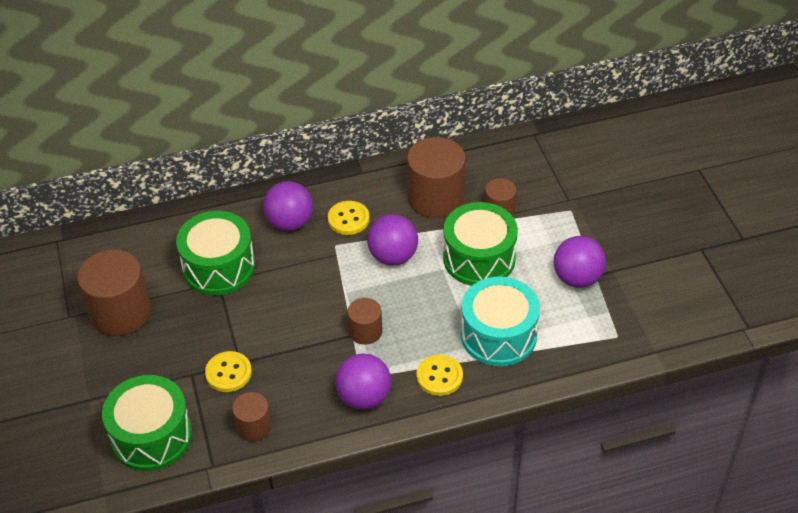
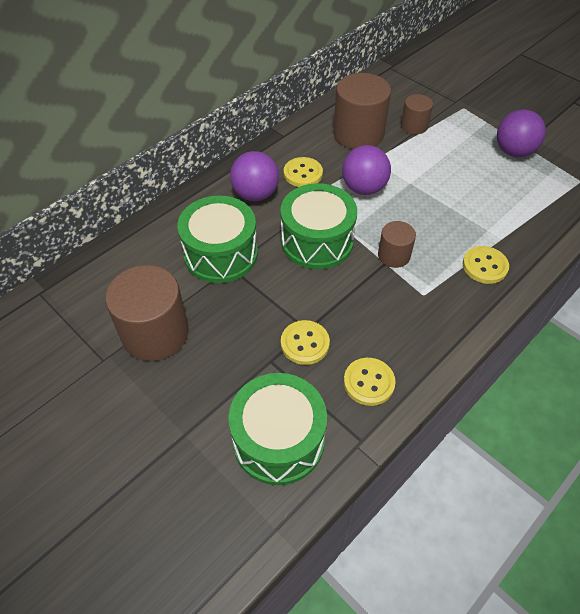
camera: 30 degrees left, 5 degrees up
(254, 426) = (369, 382): brown cylinder -> yellow button
(364, 397) = (441, 310): purple ball -> none
(479, 258) = (431, 164): green drum -> green drum (317, 241)
(498, 335) = (498, 215): turquoise drum -> none

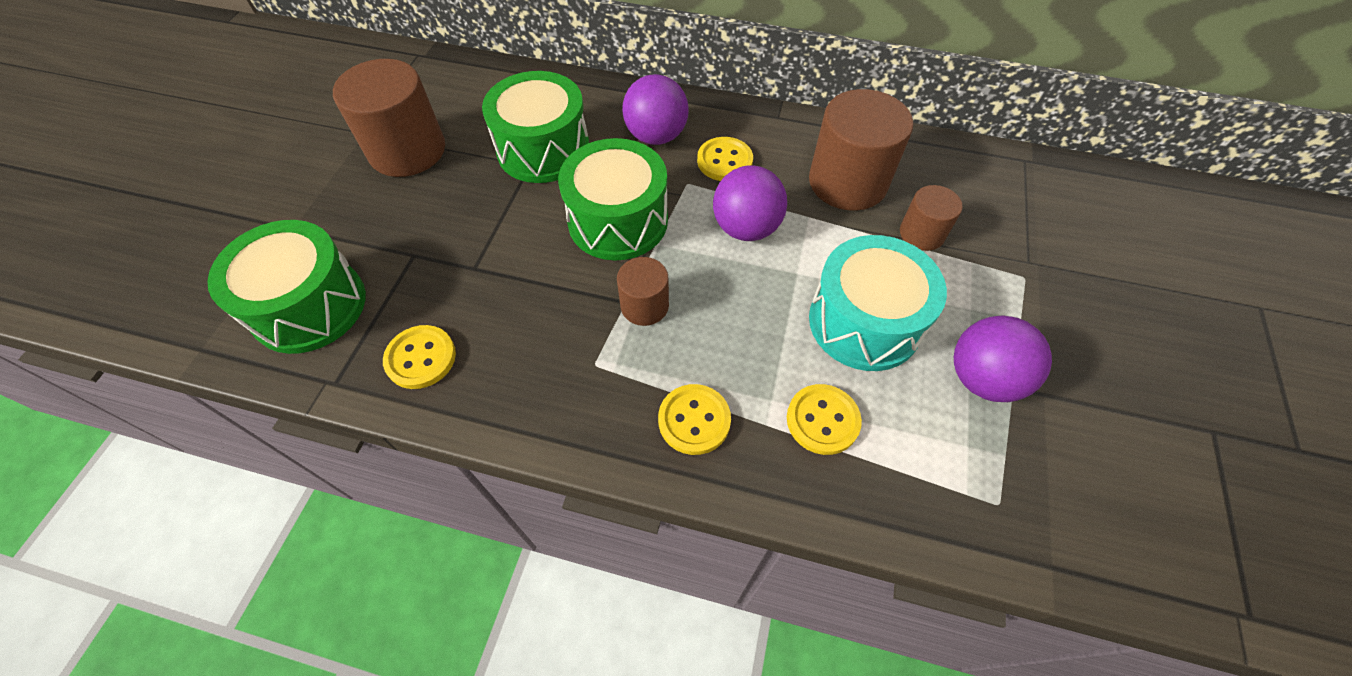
camera: 60 degrees right, 5 degrees up
(305, 343) = (451, 274): yellow button -> yellow button (822, 420)
(458, 174) = (864, 322): none -> turquoise drum

